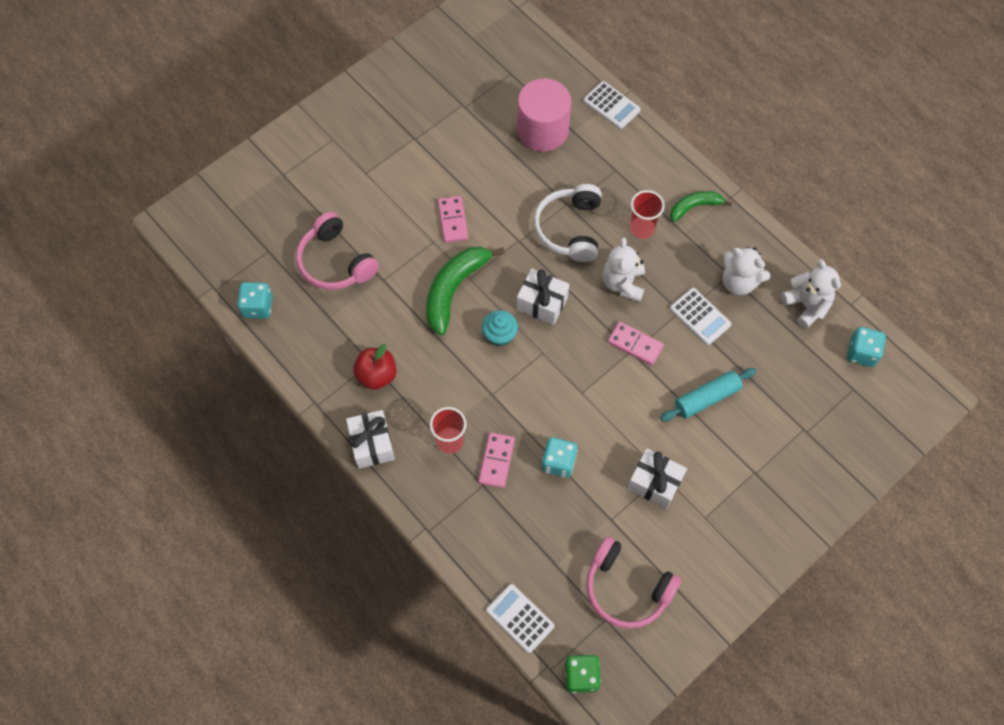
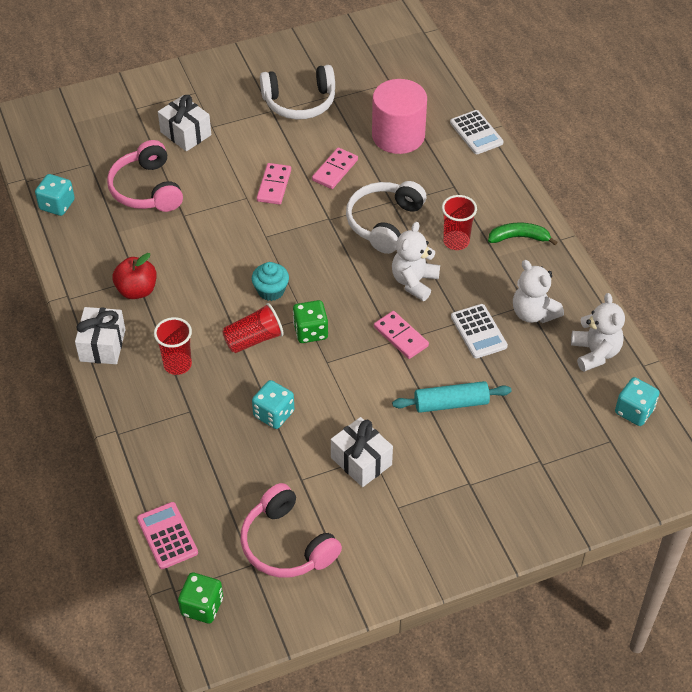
camera: 20 degrees right, 15 degrees down
(436, 120) = (299, 102): none -> white headphones
(454, 289) = (246, 241): green banana -> none
(496, 461) = (214, 395): pink domino -> pink domino (335, 170)
(507, 391) = (253, 339): none -> red cup
(520, 618) = (167, 536): white calculator -> pink calculator
(542, 303) = (325, 276): white gift -> white gift (186, 133)
(554, 366) = (310, 331): none -> green dice

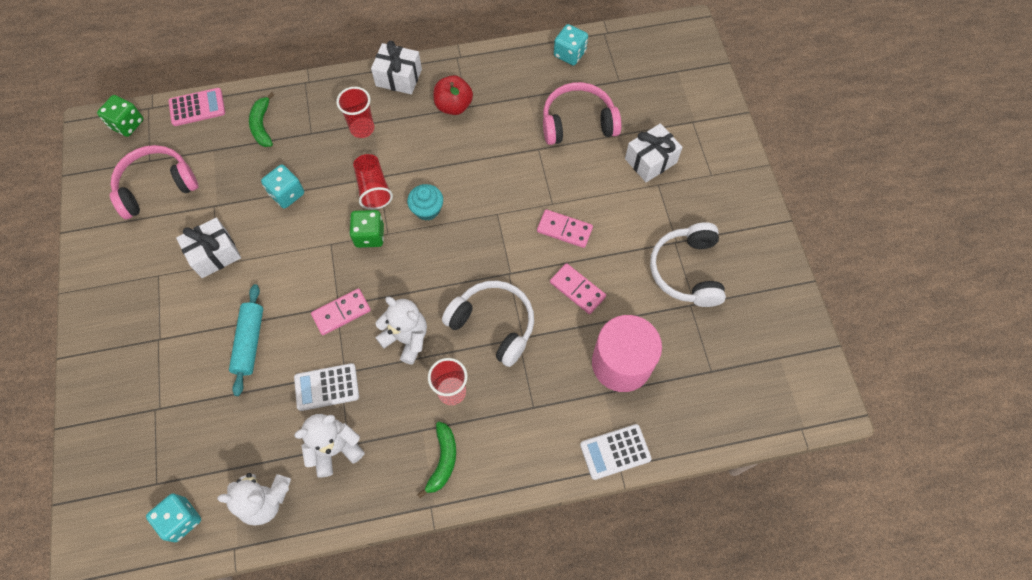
camera: 100 degrees right, 15 degrees up
(185, 460) = (262, 125): none -> green banana

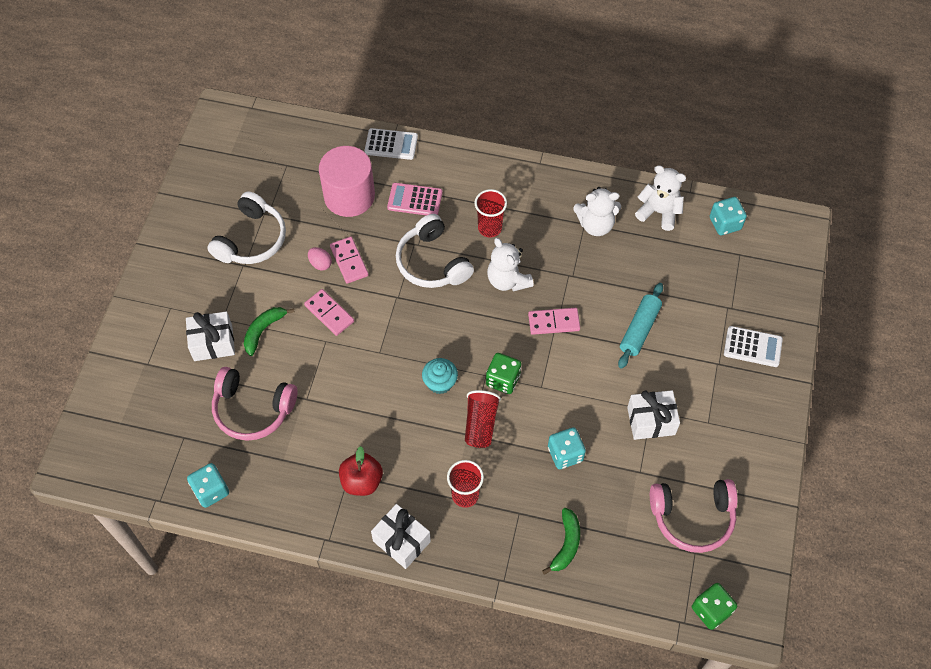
camera: 155 degrees left, 5 degrees down
(197, 107) = (630, 599): pink calculator -> pink calculator (415, 200)
(327, 387) = (587, 269): white calculator -> white calculator (752, 347)
(443, 460) = (518, 187): green banana -> green banana (263, 331)
(603, 275) = (320, 264): none -> pink egg

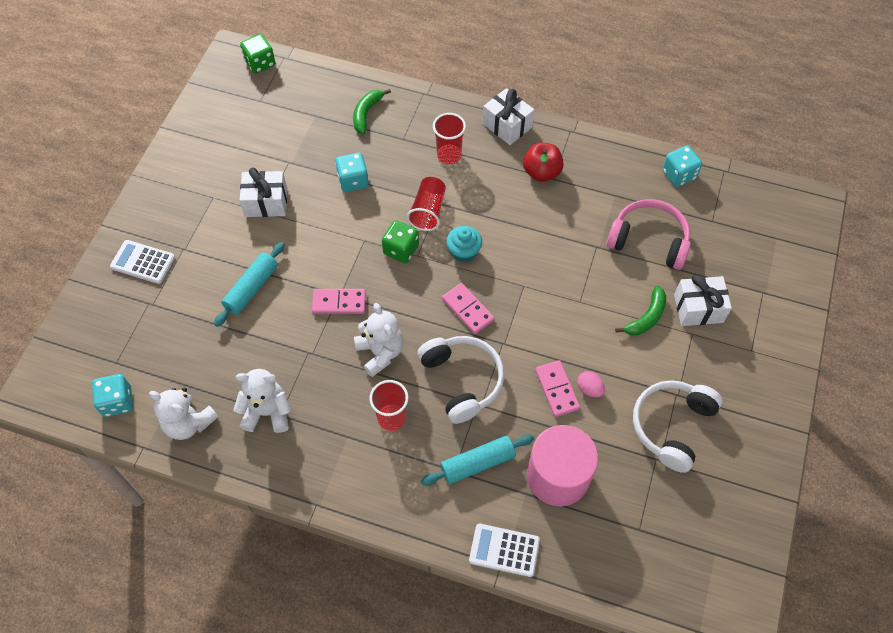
camera: 175 degrees left, 0 degrees up
(329, 313) = (577, 330): pink domino -> pink domino (467, 309)
(415, 200) = (477, 463): pink calculator -> turquoise rolling pin
(692, 517) = (253, 125): pink headphones -> none

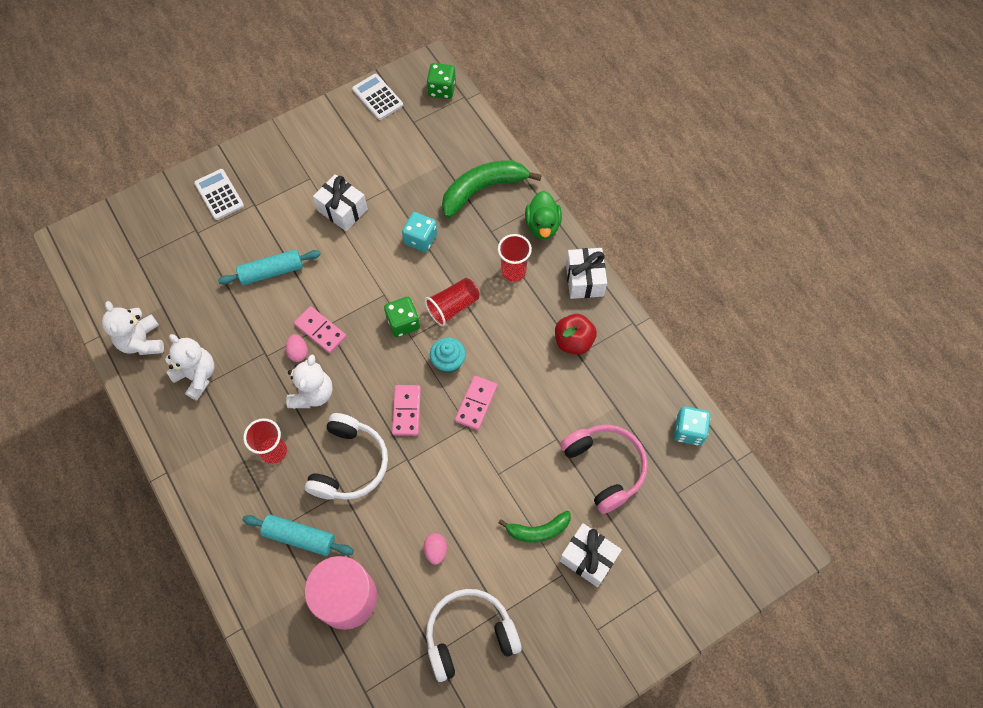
camera: 40 degrees right, 5 degrees up
(117, 401) = (113, 289): turquoise dice -> none
(337, 331) = (298, 352): none -> pink egg
(366, 114) = (482, 189): green banana -> green banana, size x1.71
(438, 109) = (542, 225): none -> green duck
(504, 550) = (255, 619): white calculator -> white calculator (377, 97)
(556, 389) = (411, 530): pink domino -> pink domino (476, 403)

